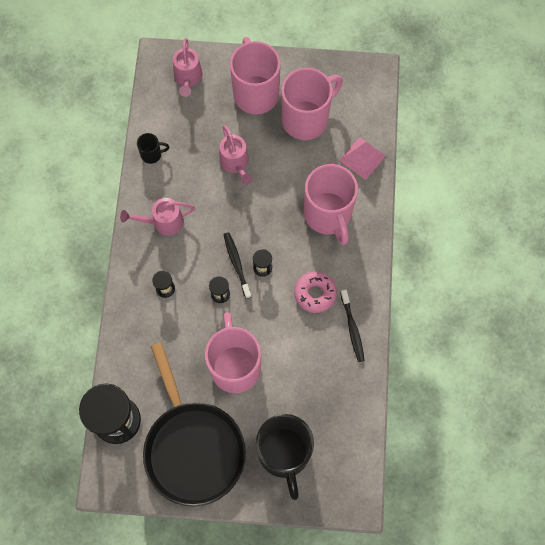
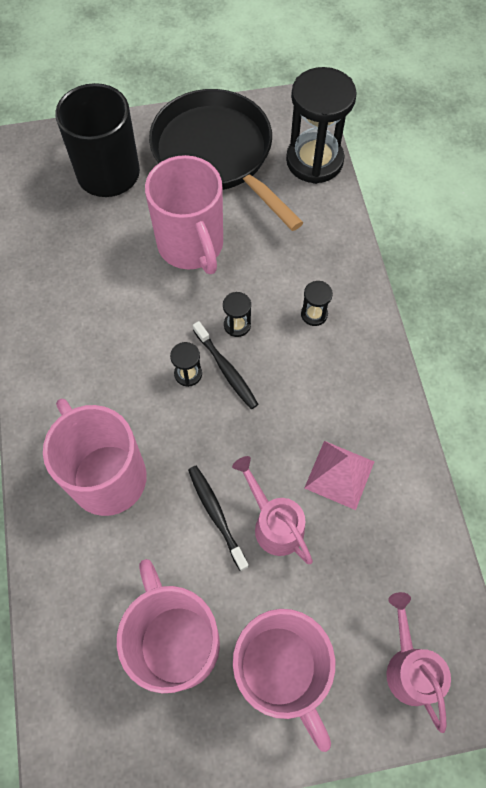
camera: 165 degrees right, 5 degrees down
(152, 154) = (412, 503): black mug -> none
(163, 222) = (352, 402): pink watering can -> none
(306, 119) = (176, 640): pink mug -> pink mug turned 120 degrees clockwise
(315, 293) = (105, 357): pink donut -> none
(352, 328) = (45, 325): black toothbrush -> black toothbrush (216, 515)
(362, 158) = (66, 590): pink pyramid -> pink pyramid (339, 474)

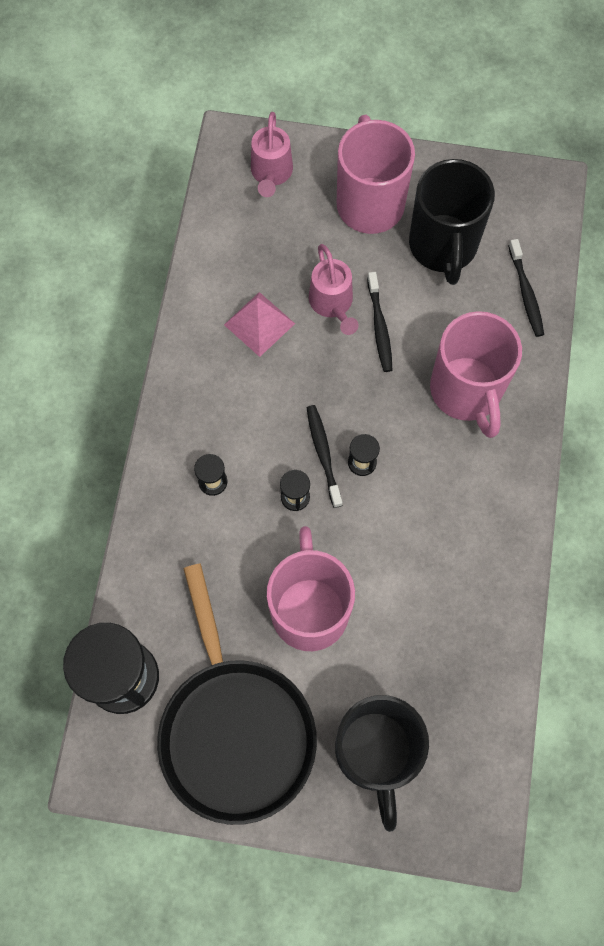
camera: 160 degrees left, 5 degrees up
(67, 614) = (526, 293): none -> black toothbrush
(176, 640) = (443, 246): pink mug -> black mug

